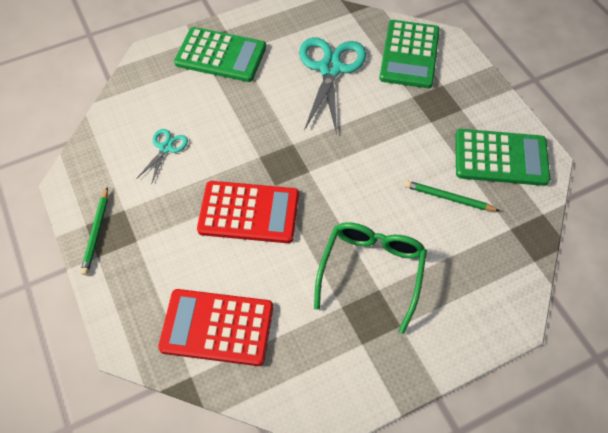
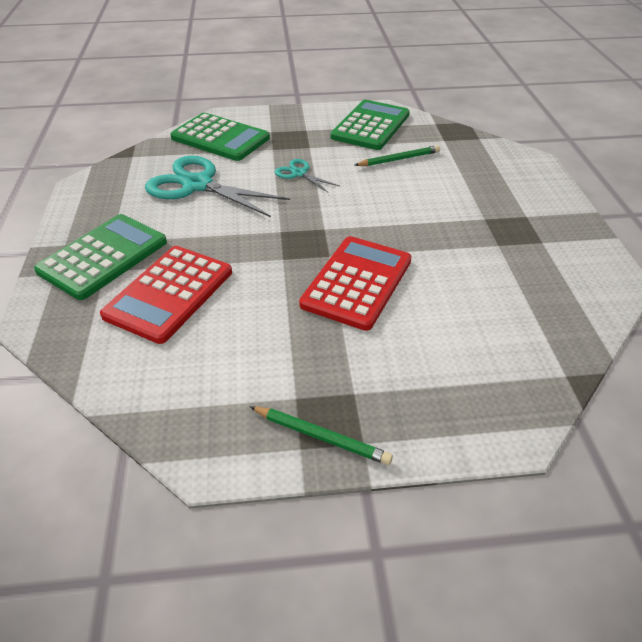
camera: 70 degrees left, 15 degrees down
(166, 148) = (217, 335): turquoise scissors -> turquoise scissors (299, 173)
(217, 327) = (504, 339): red calculator -> red calculator (169, 293)
(371, 272) = (464, 218): green glasses -> none
(448, 198) = (399, 159): green pencil -> green pencil turned 150 degrees counterclockwise

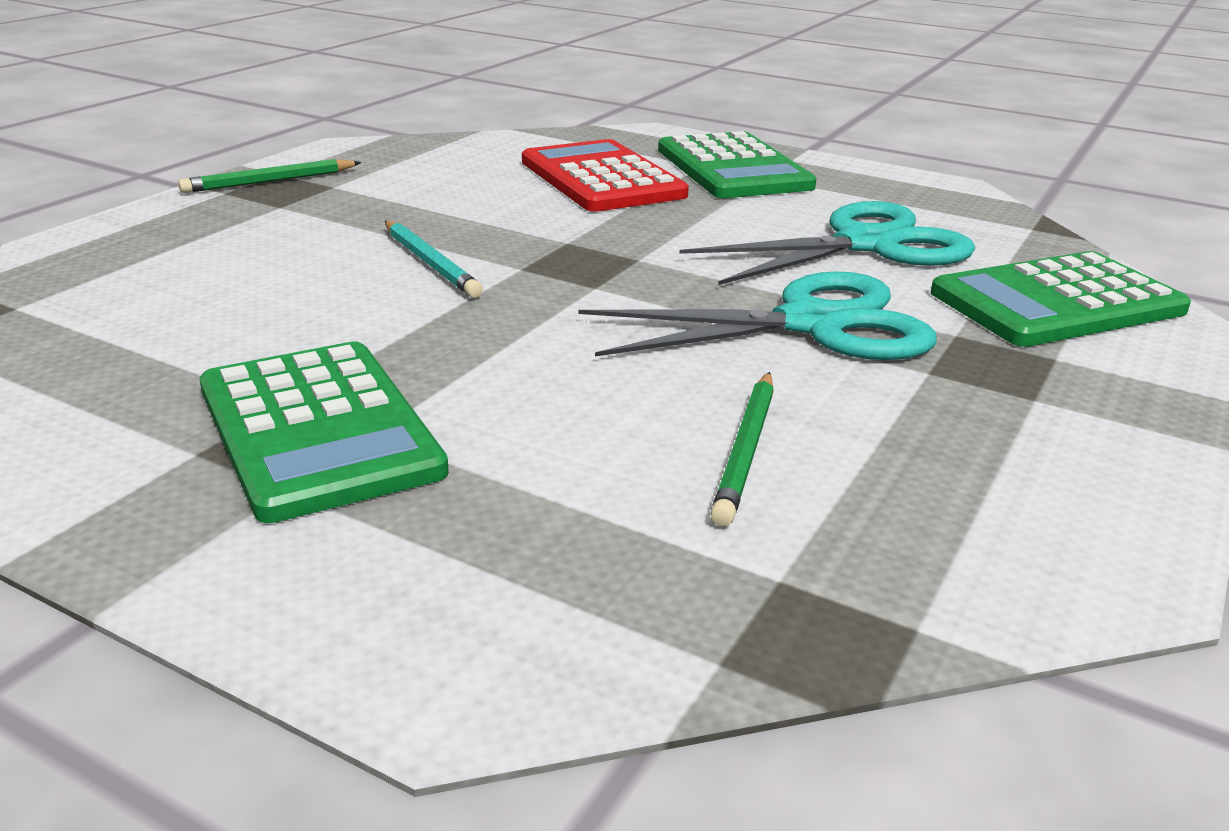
camera: 125 degrees right, 15 degrees down
(299, 173) = (812, 324): turquoise scissors -> turquoise scissors, size x2.02
(357, 282) = (430, 263): red calculator -> turquoise pencil
(370, 126) = (988, 494): green calculator -> green calculator (318, 429)

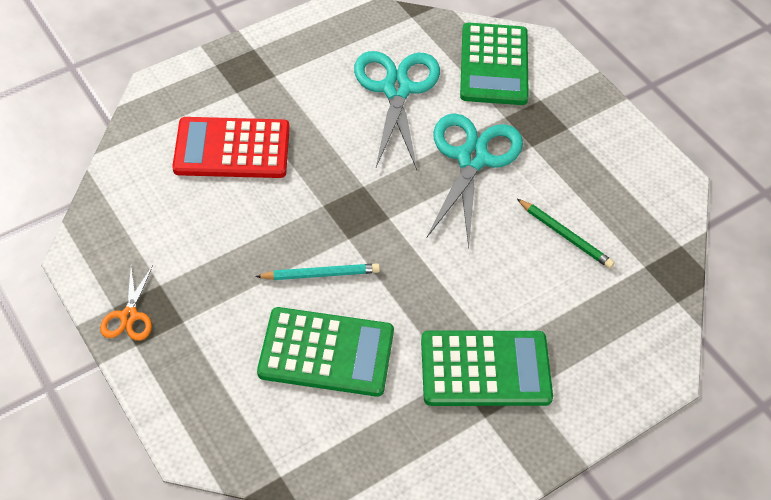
camera: 65 degrees left, 25 degrees up
(269, 181) = (129, 316): green pencil -> orange scissors
(733, 168) = (252, 82): green calculator -> green calculator (326, 352)

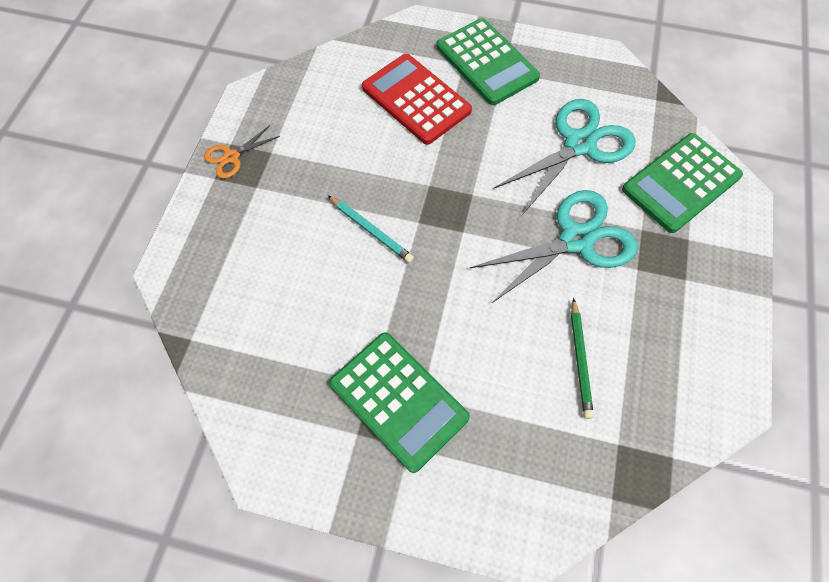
camera: 50 degrees right, 10 degrees up
(326, 352) = (311, 286): green calculator -> green calculator (486, 62)

